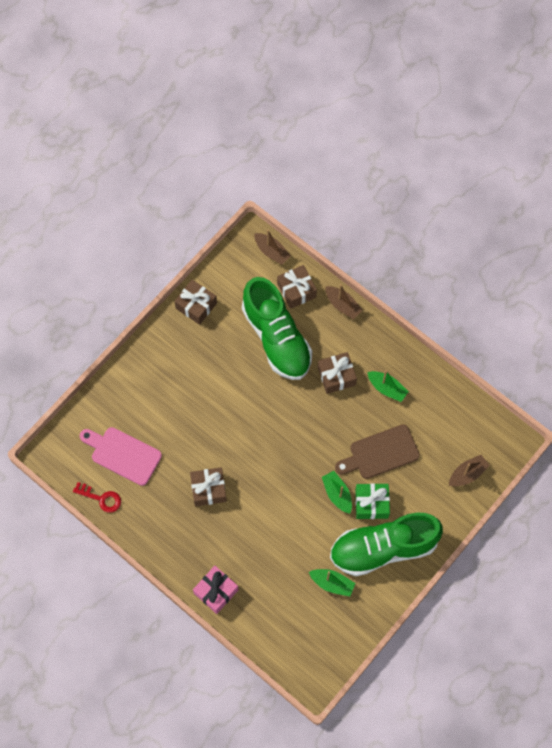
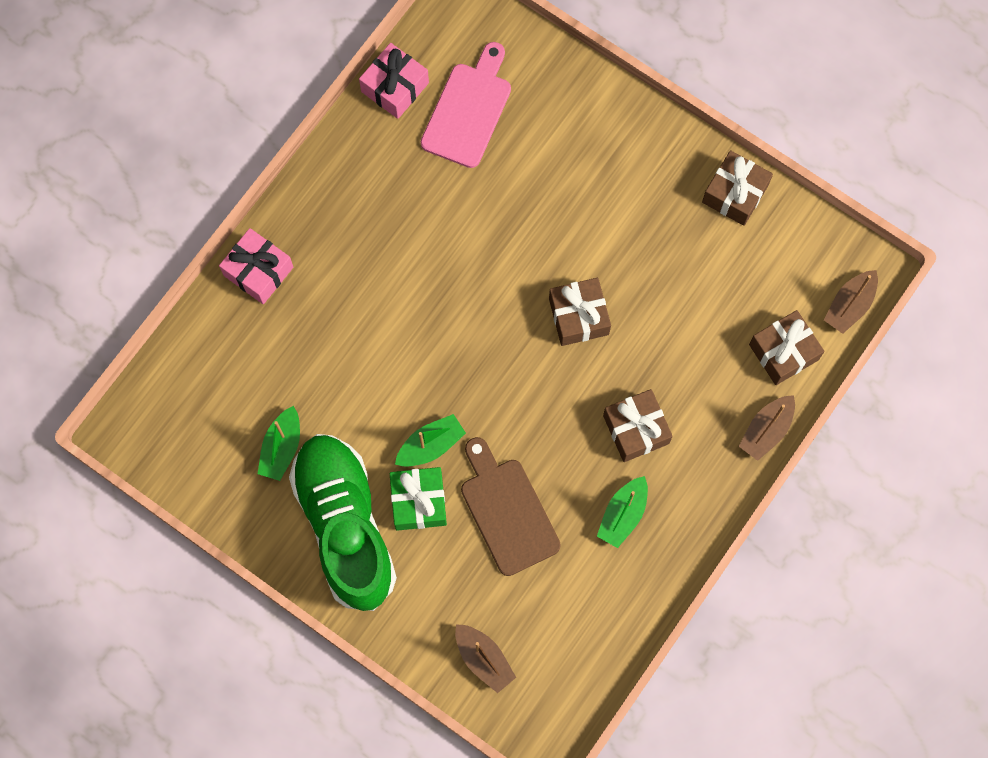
camera: 85 degrees right, 5 degrees up
(101, 498) = (395, 87): red key -> pink gift
(208, 489) = (422, 244): brown gift -> brown gift (578, 316)
(277, 338) = (693, 327): green shoe -> none

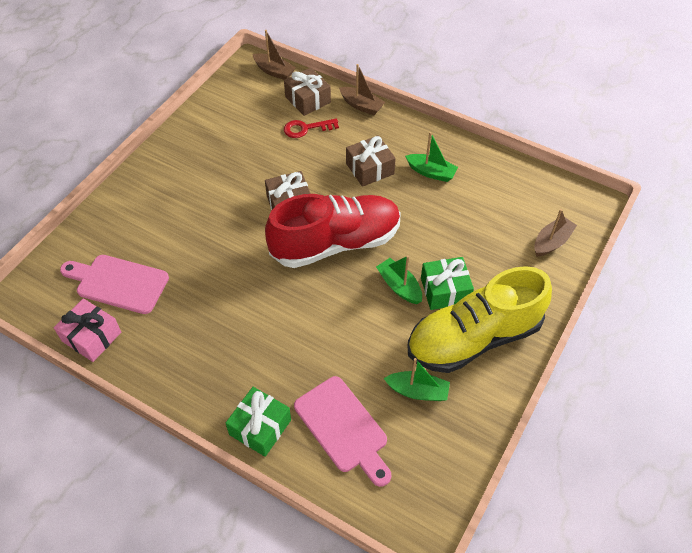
camera: 95 degrees left, 20 degrees down
(246, 360) = (343, 428): none -> pink cutting board
(258, 271) = (260, 427): pink gift -> green gift
(345, 525) = (473, 338): green shoe -> yellow shoe
(507, 372) = (336, 243): none -> red shoe
(507, 511) = (441, 236): brown cutting board -> none
(722, 346) = (306, 128): none -> red key
(735, 194) = (196, 126): brown gift -> none

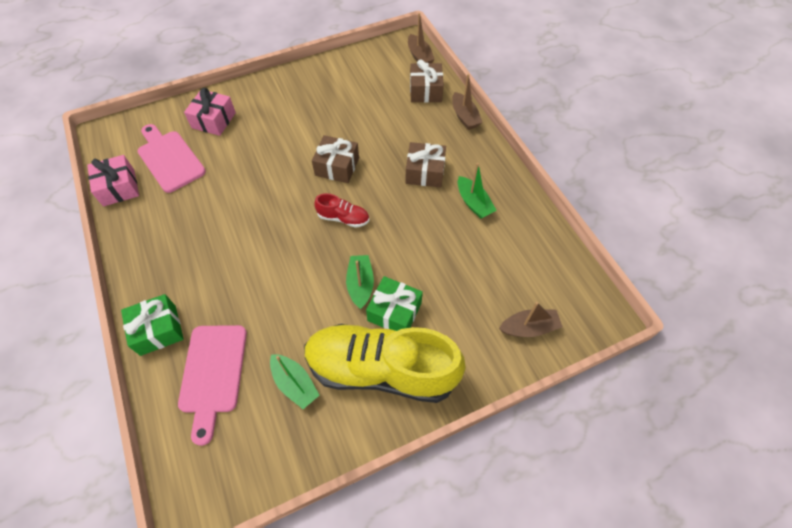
camera: 35 degrees right, 5 degrees up
(128, 225) = (214, 120): none -> pink gift
(306, 128) = (403, 113): red key -> none
(336, 243) = (343, 218): red shoe -> red shoe, size x0.42

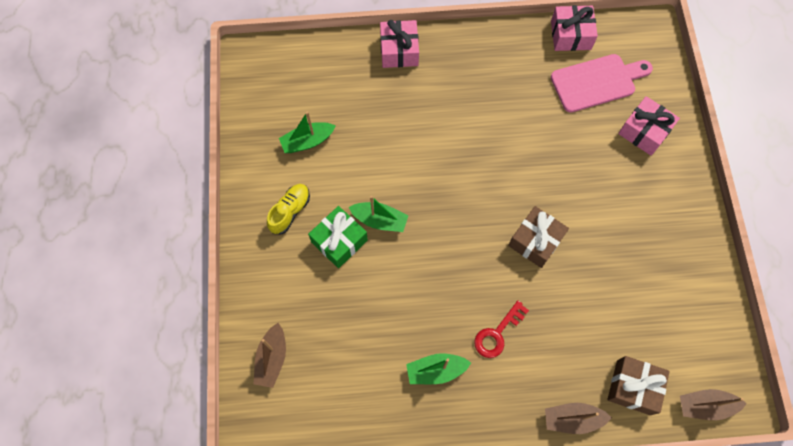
camera: 110 degrees right, 10 degrees up
(158, 330) = (399, 51): green gift -> pink gift
(213, 373) = (342, 84): pink cutting board -> none
(343, 218) = (463, 227): red shoe -> none
(381, 369) = (290, 211): yellow shoe -> yellow shoe, size x0.42
(425, 172) = (497, 333): brown gift -> red key

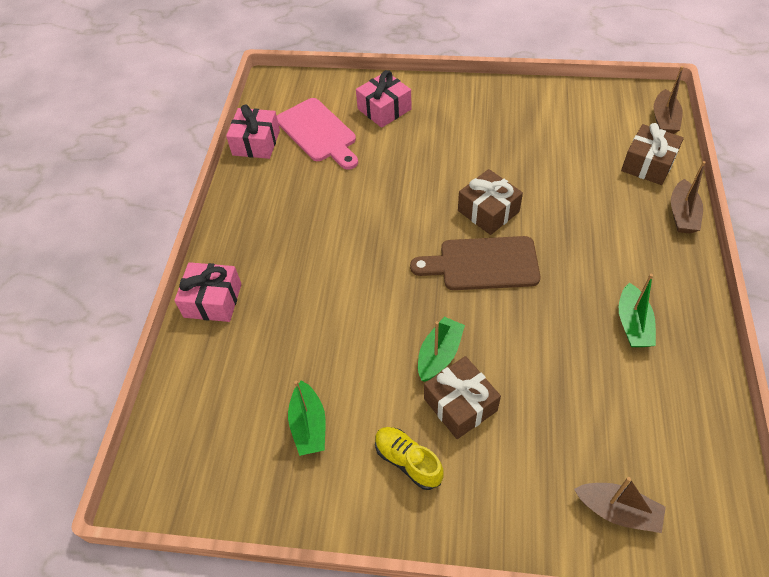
camera: 75 degrees left, 15 degrees down
(339, 241) = (460, 404): green gift -> brown gift
(474, 243) = (483, 264): none -> brown cutting board
(497, 333) = (590, 261): red key -> none
(597, 82) = (318, 133): pink cutting board -> pink cutting board turned 150 degrees clockwise

